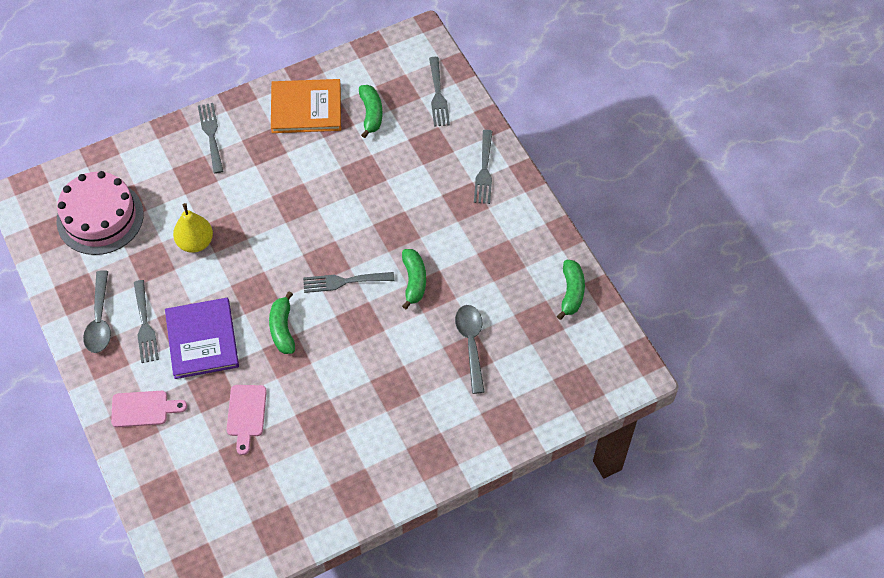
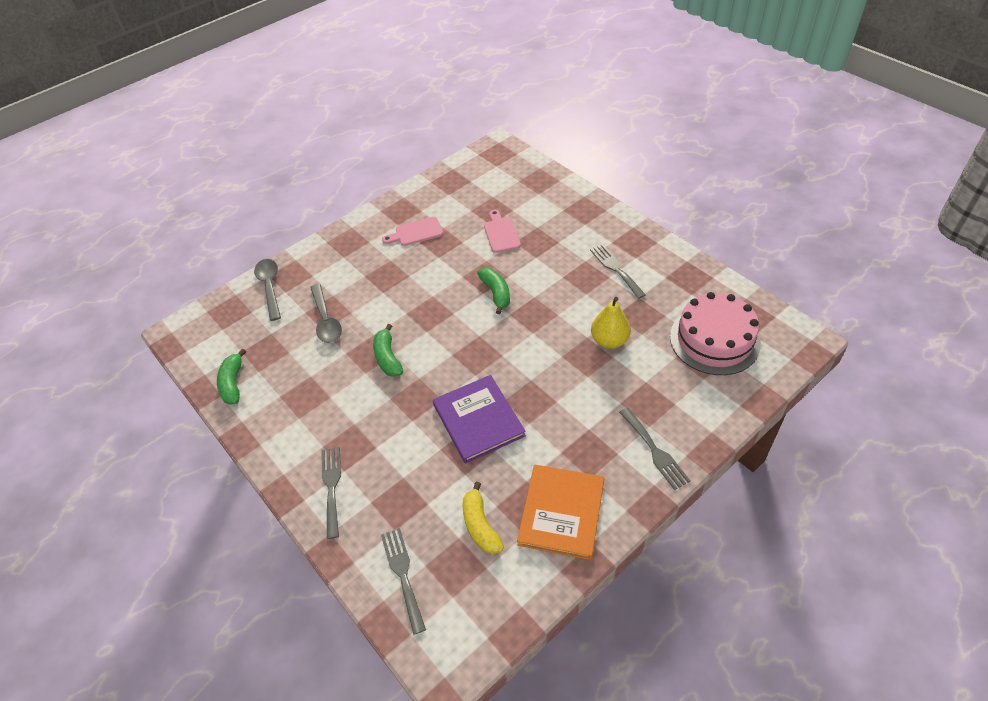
camera: 170 degrees right, 10 degrees down
(99, 319) = (656, 264): grey spoon -> grey spoon (270, 287)
(143, 409) = (582, 219): pink cutting board -> pink cutting board (416, 232)
(202, 340) = (561, 270): purple book -> purple book (478, 420)
(306, 108) = (561, 512): orange book -> orange book turned 60 degrees counterclockwise
(343, 281) = (454, 341): grey fork -> none
(371, 114) = (480, 525): green banana -> yellow banana

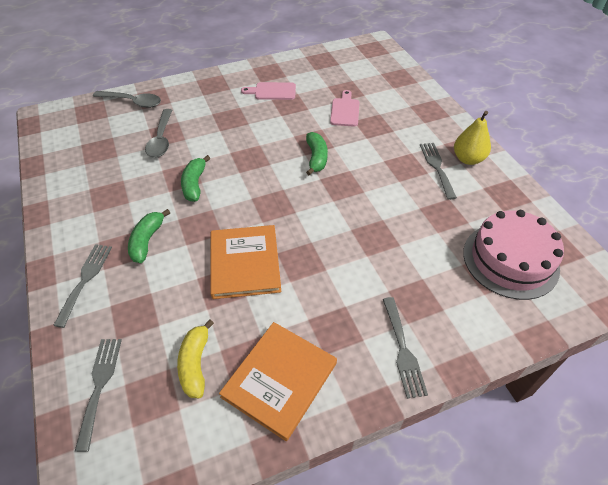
camera: 15 degrees right, 0 degrees up
(233, 383) = (59, 167): green banana -> green banana (147, 241)
(270, 287) = (132, 102): grey spoon -> grey spoon turned 105 degrees clockwise
(478, 420) = (245, 263): purple book -> orange book
(609, 341) = (403, 229): yellow pear -> yellow pear (468, 159)

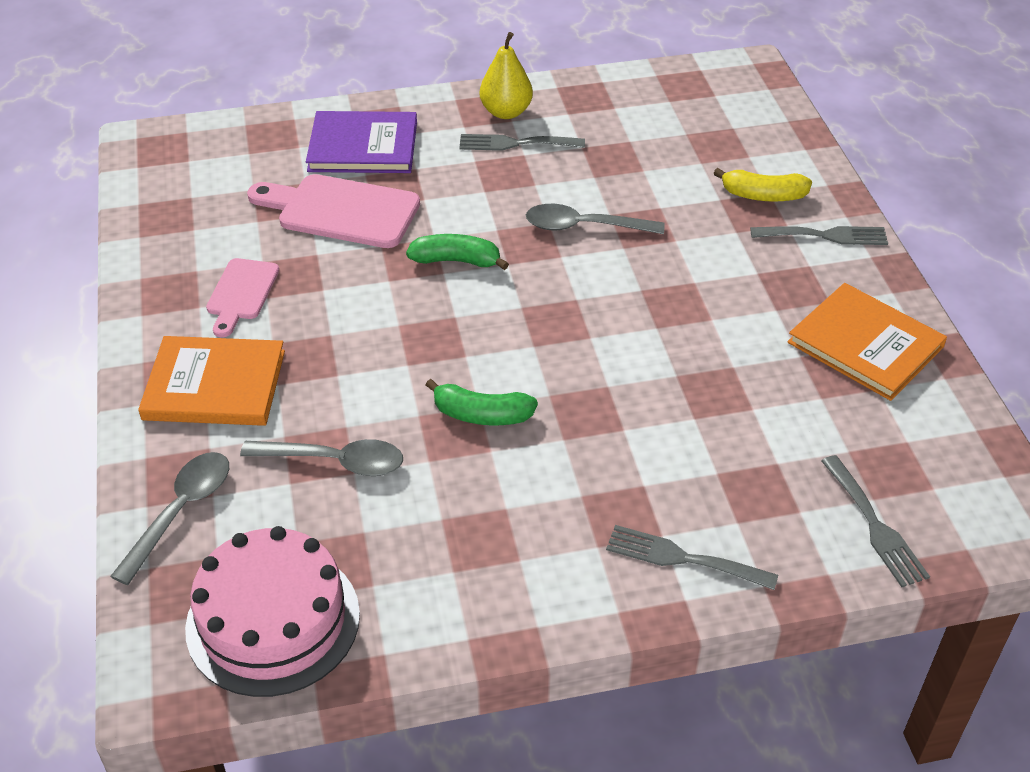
camera: 80 degrees left, 5 degrees down
(99, 385) = (875, 526): grey fork -> grey fork turned 120 degrees counterclockwise
(147, 241) = (607, 479): green banana -> none
(195, 364) = (842, 423): yellow banana -> yellow banana (763, 196)
(245, 263) = (672, 363): orange book -> orange book (214, 385)
(345, 111) = (341, 211): pink cutting board -> pink cutting board, size x1.67
(365, 208) = (584, 227): none -> grey spoon
(404, 109) = (363, 146): none -> purple book
(510, 260) = (699, 123): pink cake -> pink cake (273, 620)

